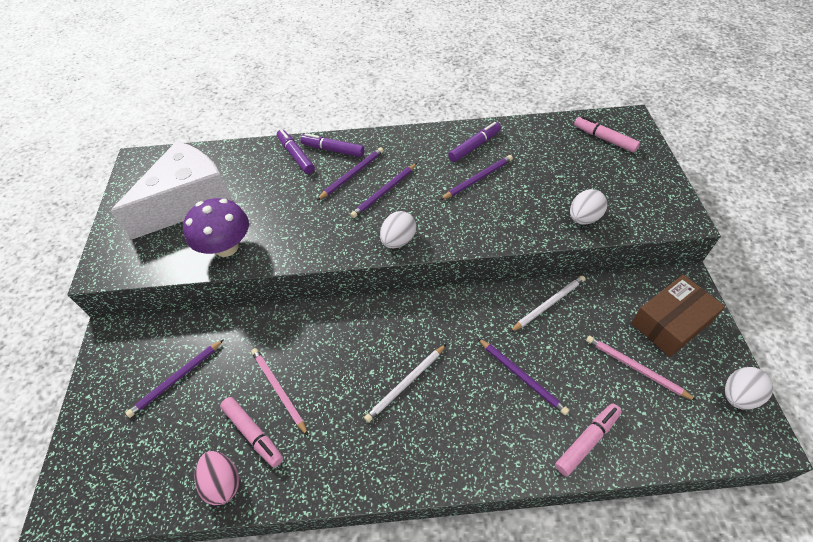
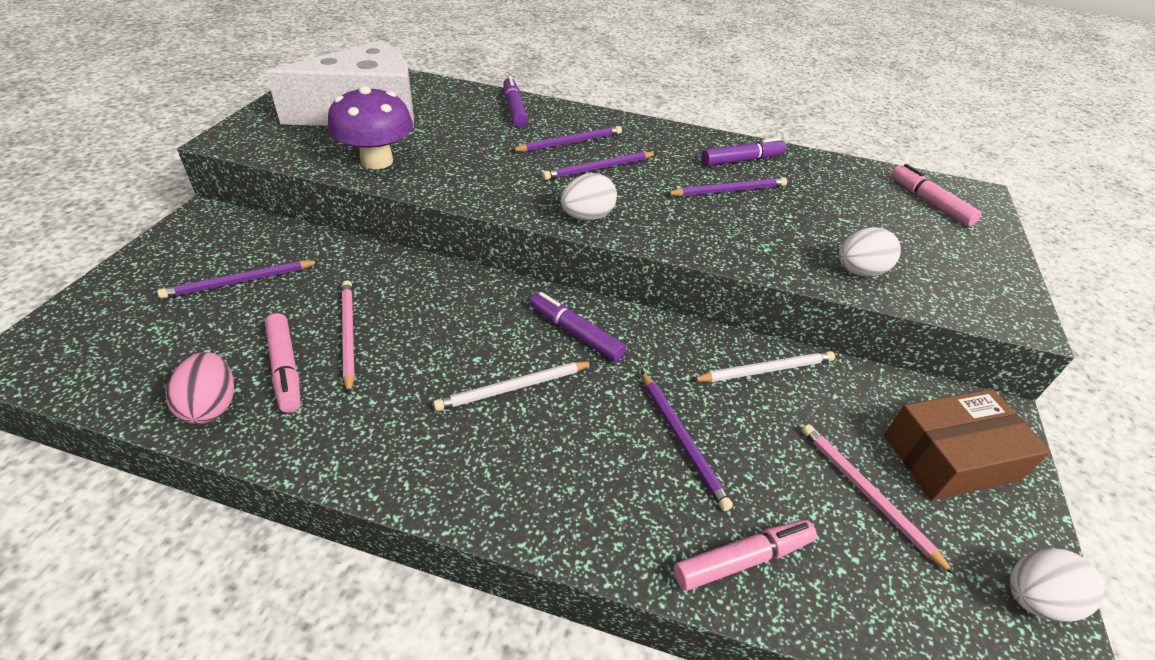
camera: 15 degrees right, 10 degrees down
(333, 150) = (561, 116): purple marker -> purple marker (575, 333)

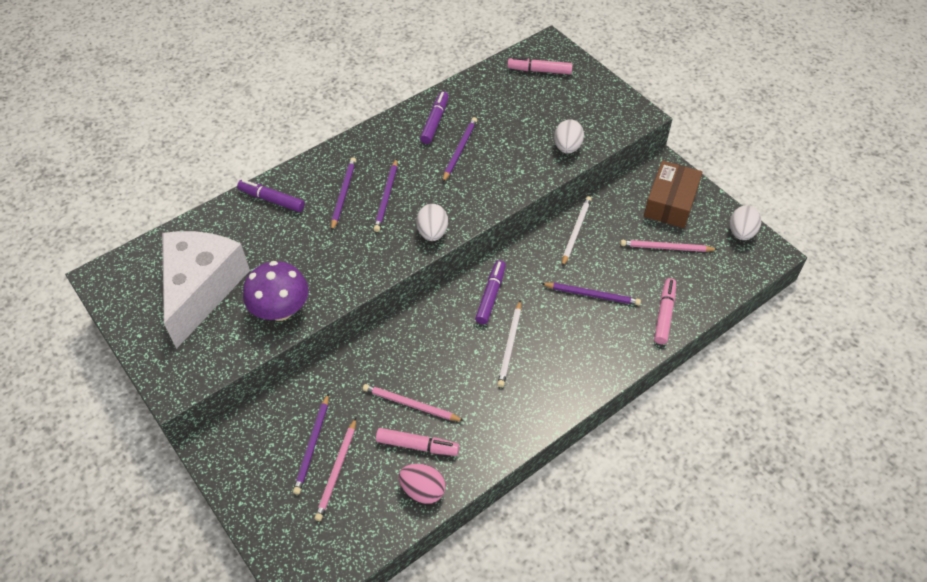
camera: 50 degrees left, 10 degrees up
(211, 315) = (337, 470): none -> pink pencil
(575, 333) = (490, 296): purple marker -> purple marker turned 120 degrees clockwise

